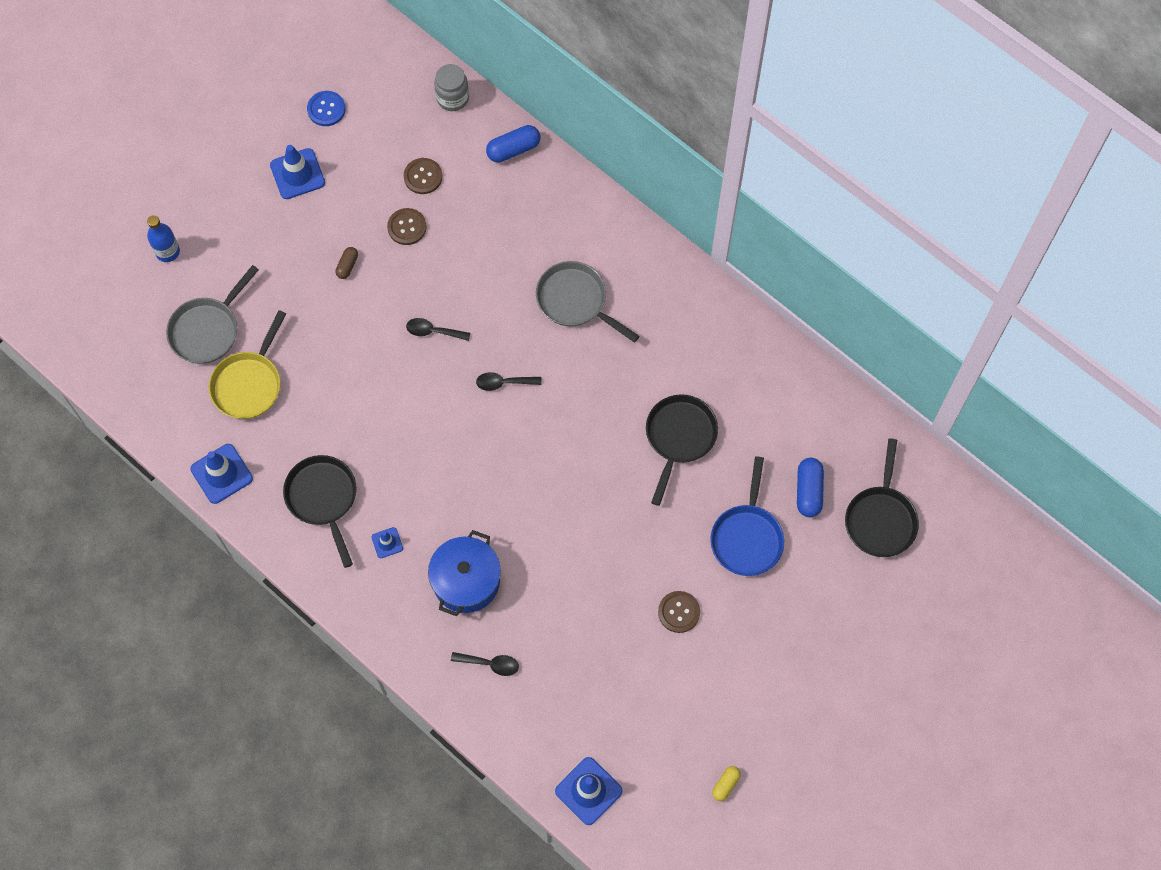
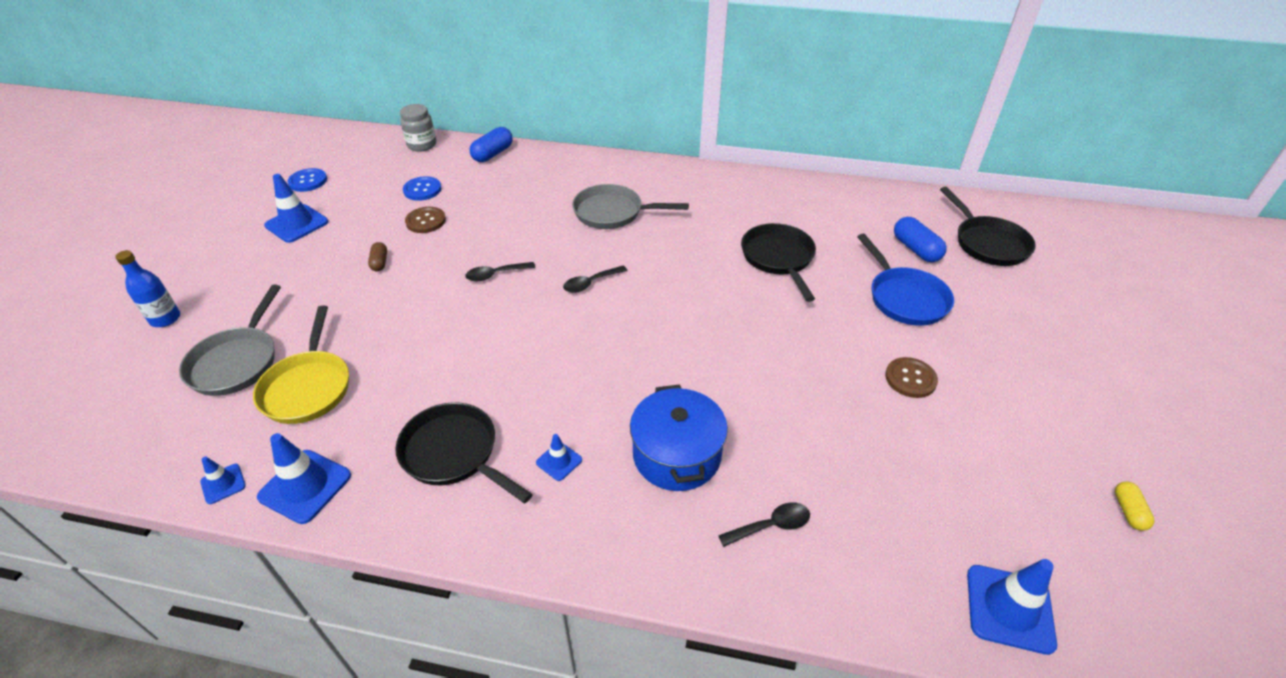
camera: 30 degrees left, 25 degrees down
(173, 444) = (223, 484): none -> blue traffic cone
(423, 177) = (422, 190): brown button -> blue button

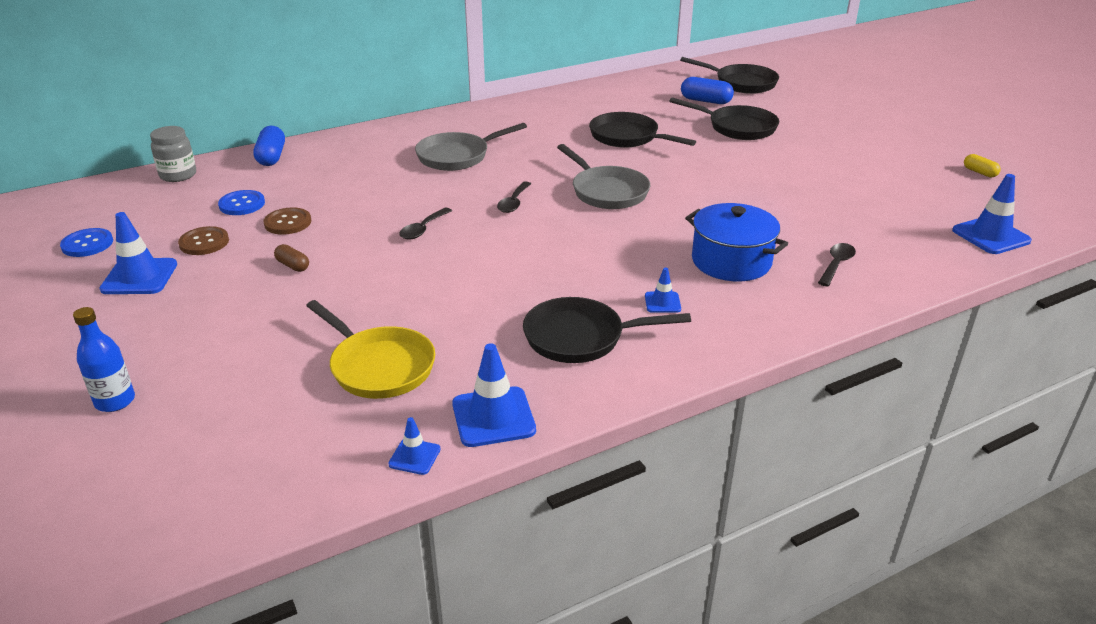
camera: 40 degrees left, 10 degrees down
(237, 362) = (269, 387): grey pan -> grey pan (607, 191)
(904, 298) = (737, 127): blue pan -> black pan
(910, 379) = (801, 164): brown button -> brown button (204, 242)

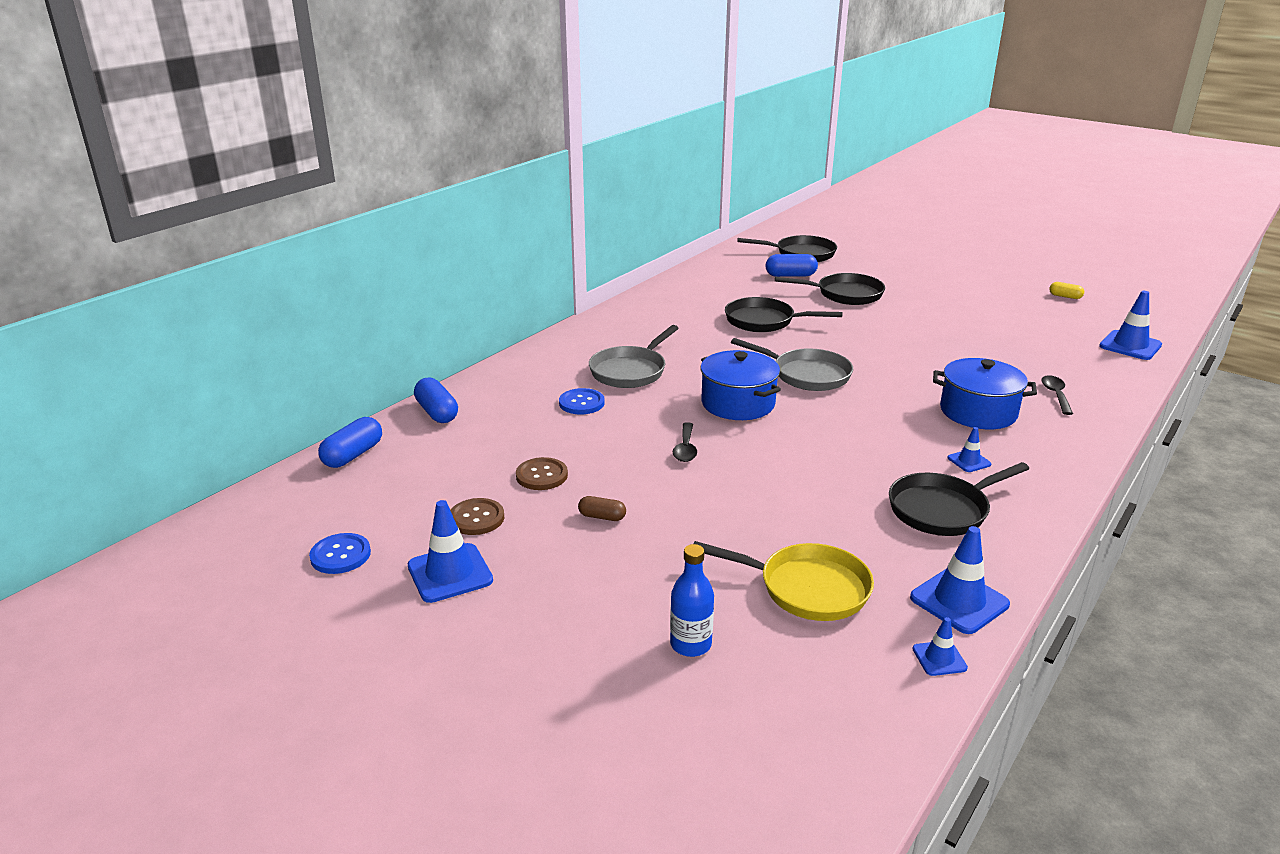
camera: 25 degrees left, 5 degrees down
(115, 401) = (592, 707): blue bottle -> blue bottle (690, 644)
(178, 175) = (353, 455): grey jar -> blue capsule
(242, 204) = (467, 469): blue button -> blue button (581, 403)
(514, 202) = (738, 403): black spoon -> blue pot

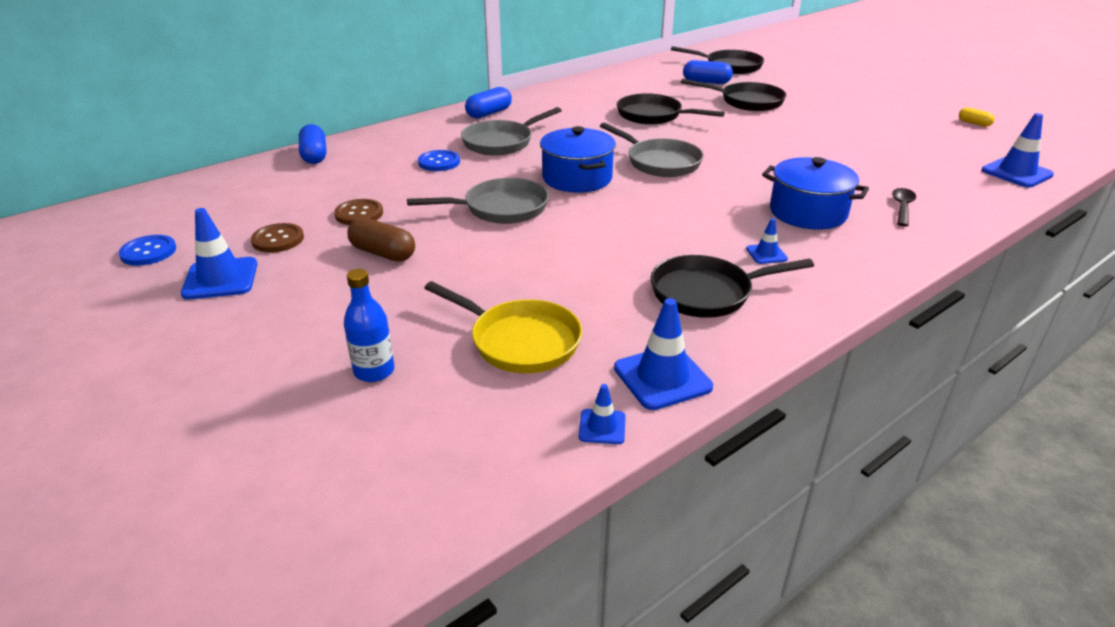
camera: 15 degrees right, 5 degrees up
(353, 455) = (222, 179): blue capsule -> blue capsule (489, 113)
(602, 517) = (383, 253): brown capsule -> brown capsule, size x1.67
(685, 448) = (500, 208): black spoon -> grey pan

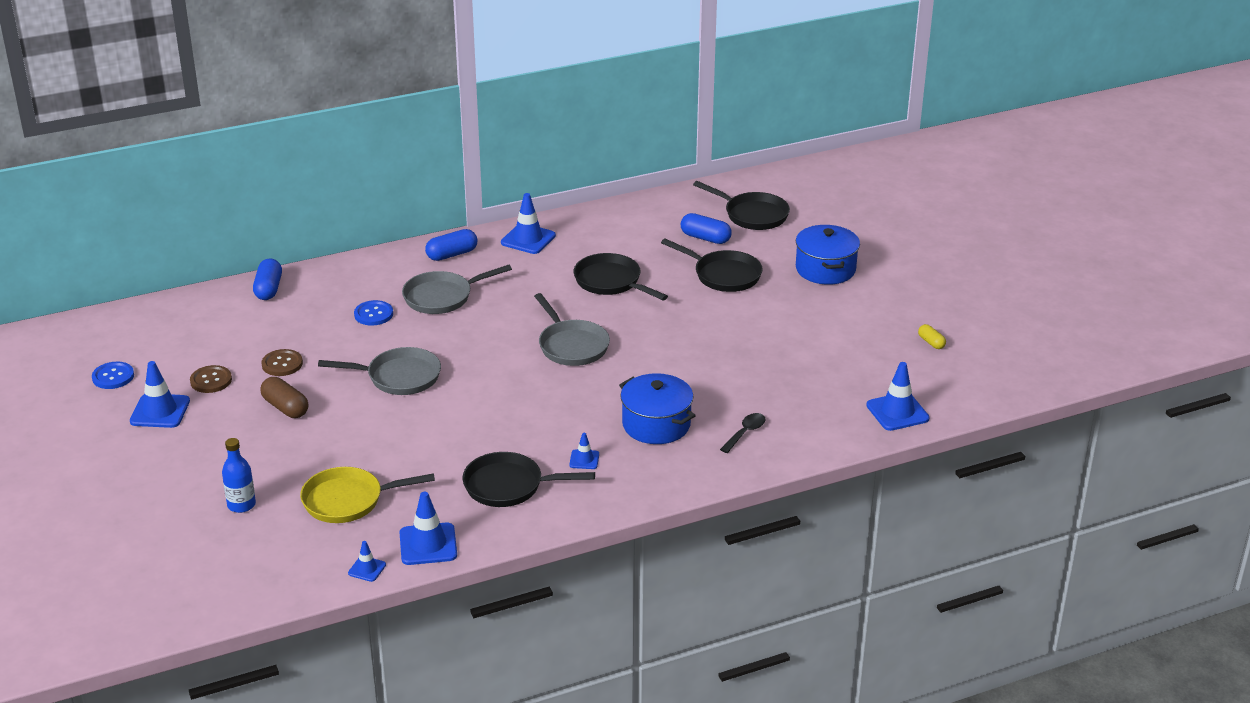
camera: 15 degrees right, 0 degrees up
(519, 341) = (348, 500): yellow pan -> yellow pan turned 120 degrees clockwise
(552, 97) = (528, 239): none -> blue traffic cone
(577, 178) = (484, 353): blue pot -> blue pot (825, 269)

